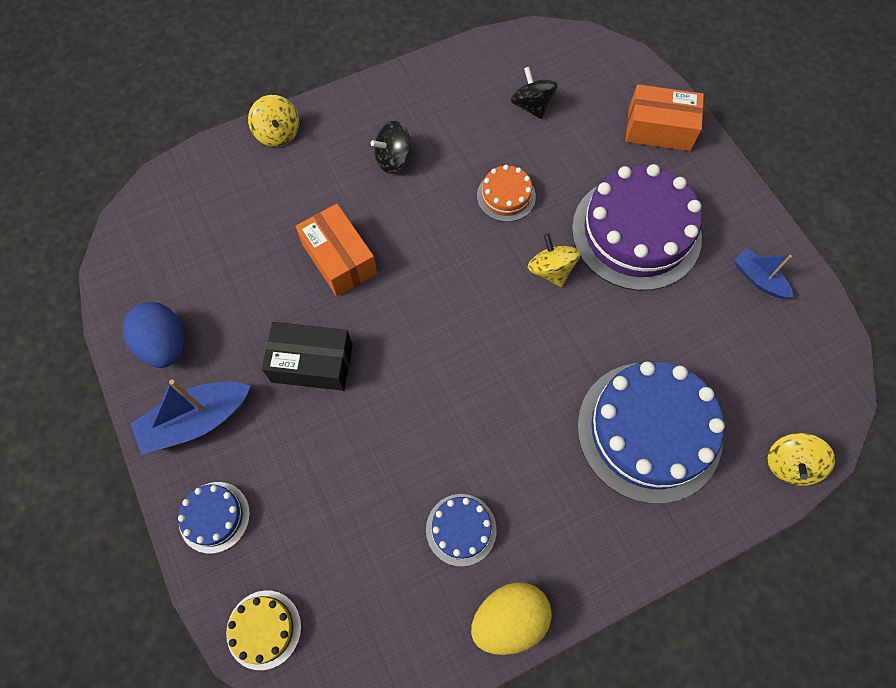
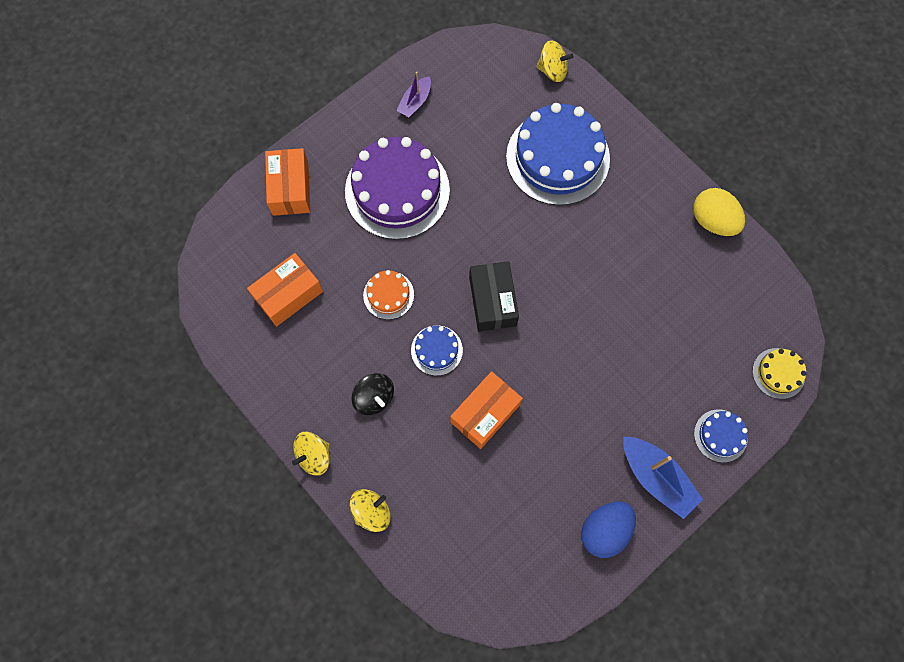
camera: 105 degrees left, 5 degrees up
(312, 363) = (582, 405): black box -> black box (492, 301)
(461, 529) = (668, 264): blue cake -> blue cake (436, 350)
(531, 105) = (288, 295): black spinning top -> orange box
(551, 270) = (448, 246): yellow spinning top -> yellow spinning top (314, 456)
(758, 279) = (415, 102): blue boat -> purple boat

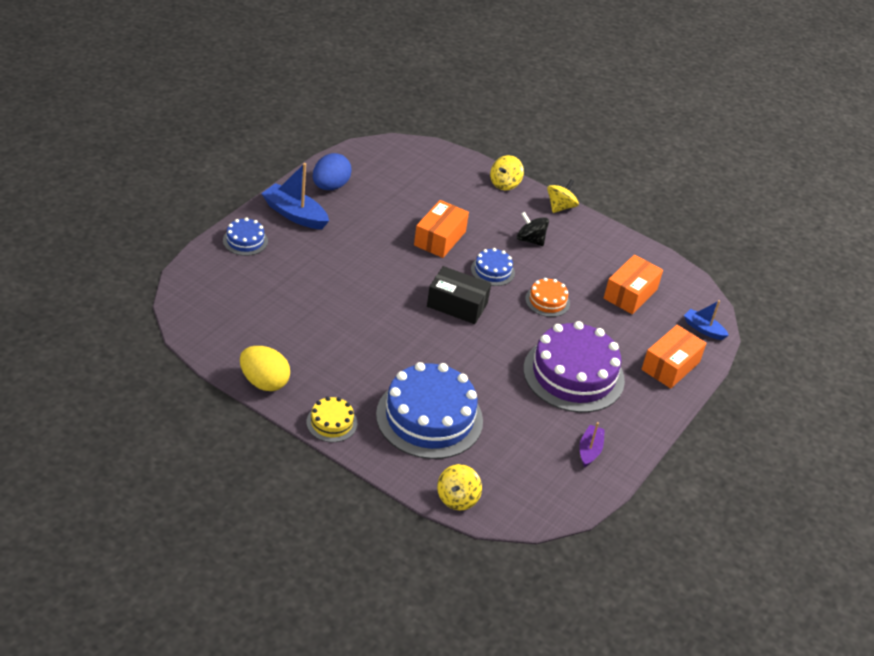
camera: 160 degrees right, 30 degrees down
(229, 233) = (703, 329): none -> blue boat
(290, 188) = (670, 366): orange box -> orange box turned 60 degrees clockwise
(492, 301) = (457, 305): black box -> black box turned 45 degrees counterclockwise
(552, 70) = (457, 498): yellow spinning top -> yellow spinning top turned 60 degrees counterclockwise
(778, 373) = (196, 281): yellow cake -> yellow cake (331, 423)

